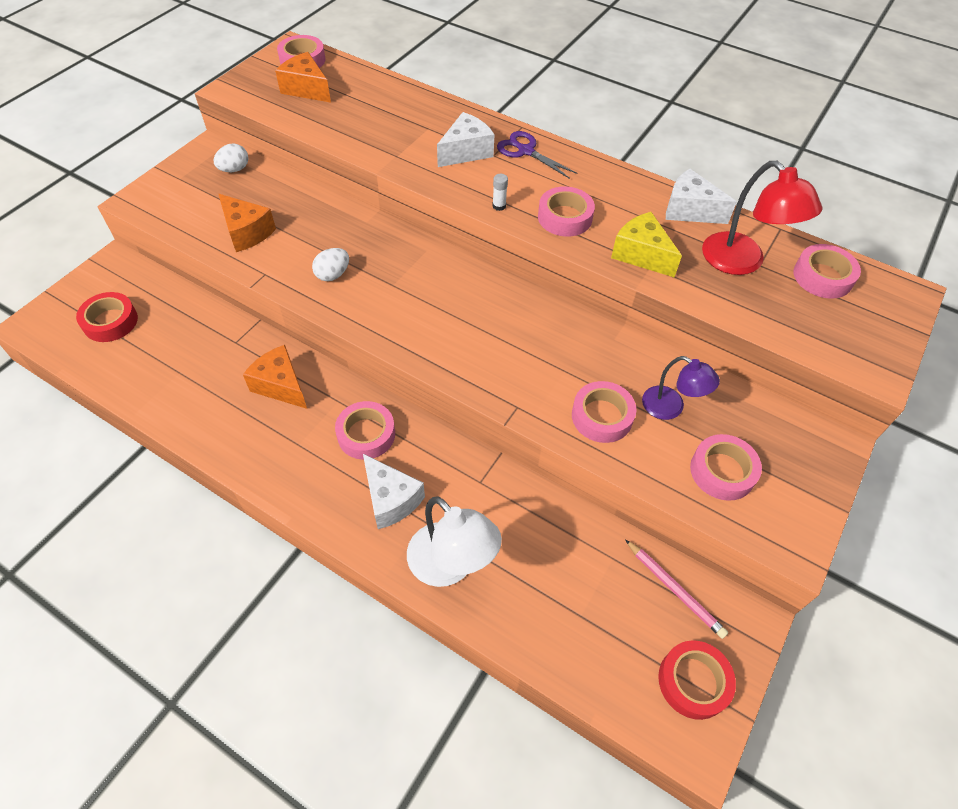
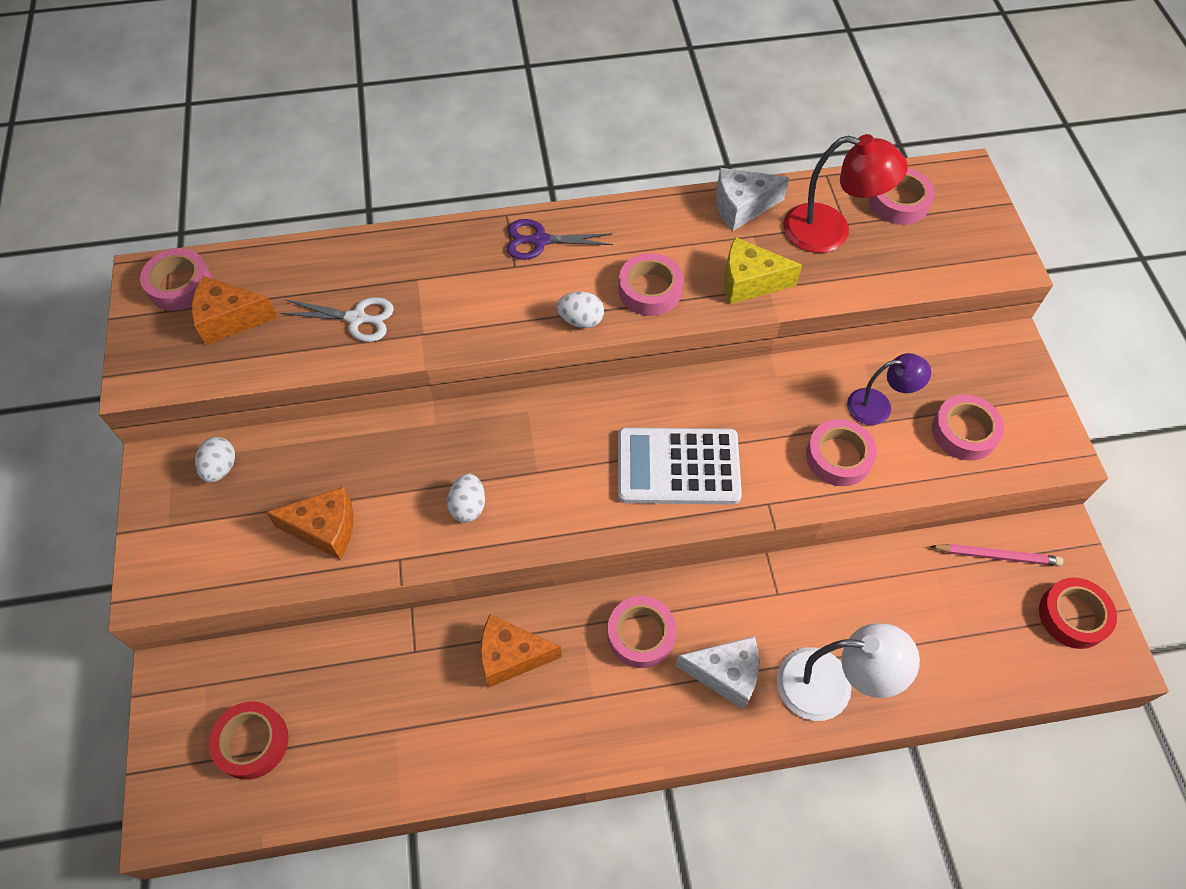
camera: 40 degrees left, 5 degrees up
(371, 127) = (357, 318): none -> white scissors
(466, 152) = (485, 281): white cheese -> none
(482, 343) = (678, 467): none -> white calculator
(499, 206) = (581, 320): white glue stick -> white egg

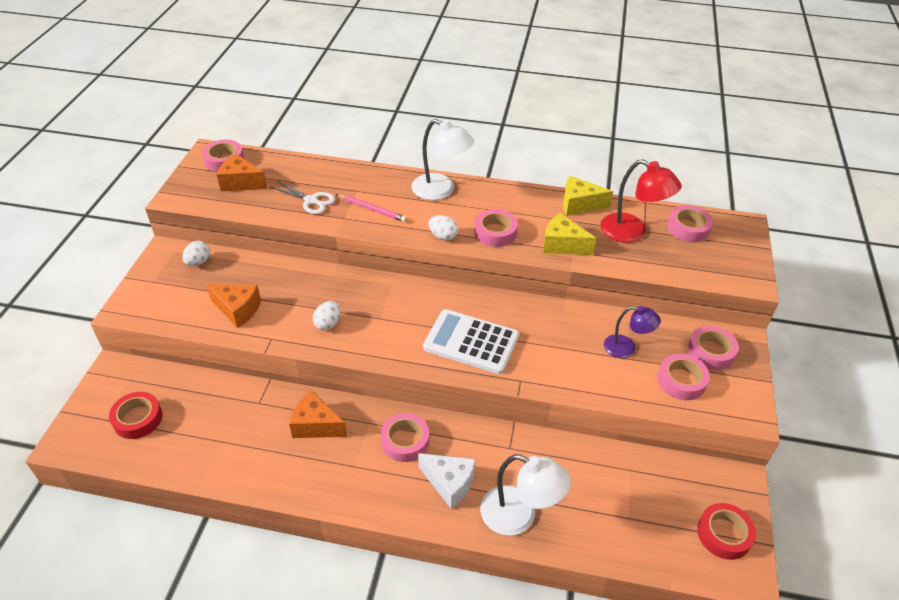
camera: 20 degrees right, 15 degrees down
(540, 241) = (441, 190): purple scissors -> white lamp
(742, 207) = (579, 205): white cheese -> yellow cheese
(838, 457) = (583, 369): pink tape -> pink tape (711, 352)
(997, 556) = (682, 477): pink pencil -> pink pencil (372, 209)

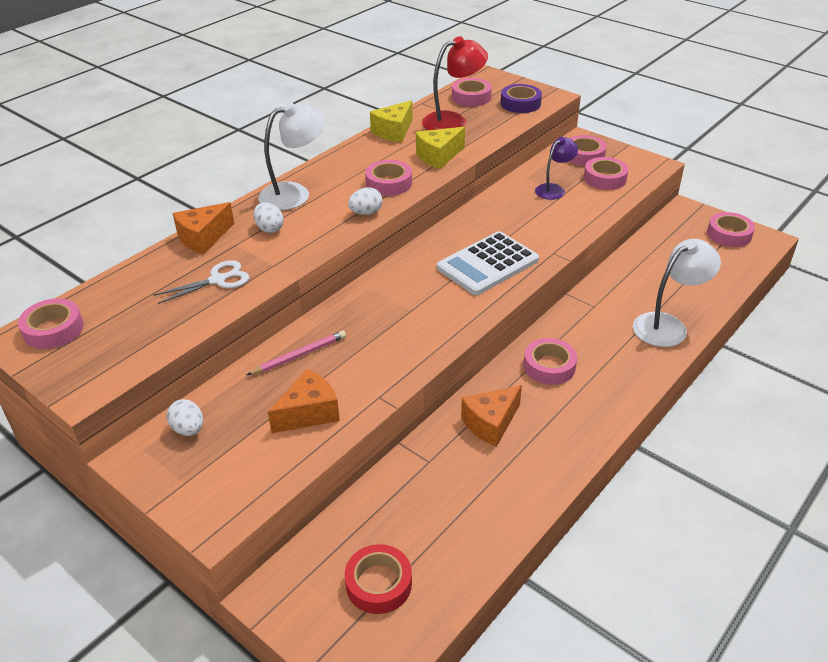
camera: 60 degrees left, 5 degrees down
(241, 183) = (120, 326): orange cheese -> orange cheese (203, 238)
(328, 323) = (390, 347): white egg -> white egg (269, 229)
(372, 209) = (279, 243): pink pencil -> pink pencil (299, 355)
(449, 483) = (613, 354): white cheese -> none
(711, 264) = (520, 104): none -> purple tape
(724, 534) = (729, 234): red tape -> pink tape

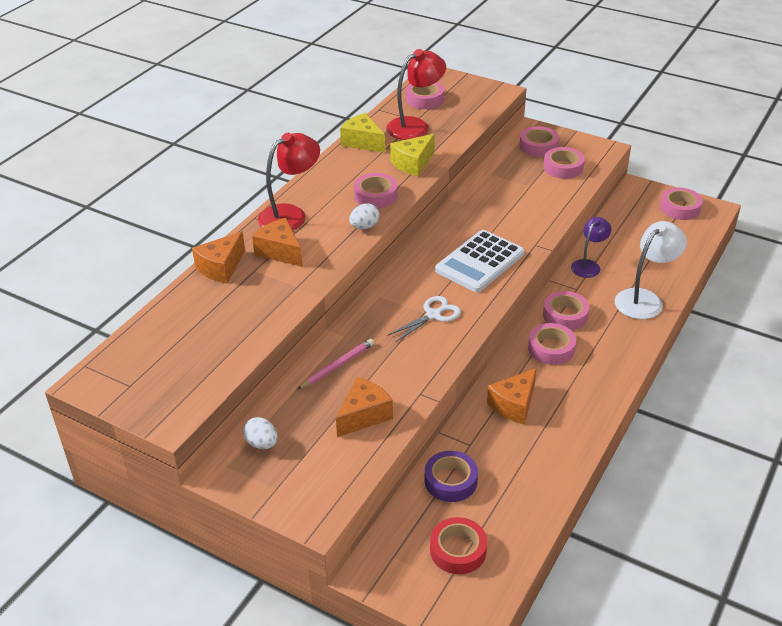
camera: 10 degrees left, 0 degrees up
(53, 329) = (117, 370): pink tape -> pink tape (565, 315)
(218, 280) = (251, 306): white scissors -> white scissors (433, 315)
(269, 229) = (280, 252): white egg -> orange cheese
(294, 194) = (290, 215): white lamp -> red lamp
(394, 132) = (362, 142): yellow cheese -> yellow cheese turned 105 degrees clockwise
(520, 104) = (473, 102): purple tape -> purple tape (450, 481)
(554, 189) = (519, 183): purple lamp -> purple lamp (588, 265)

